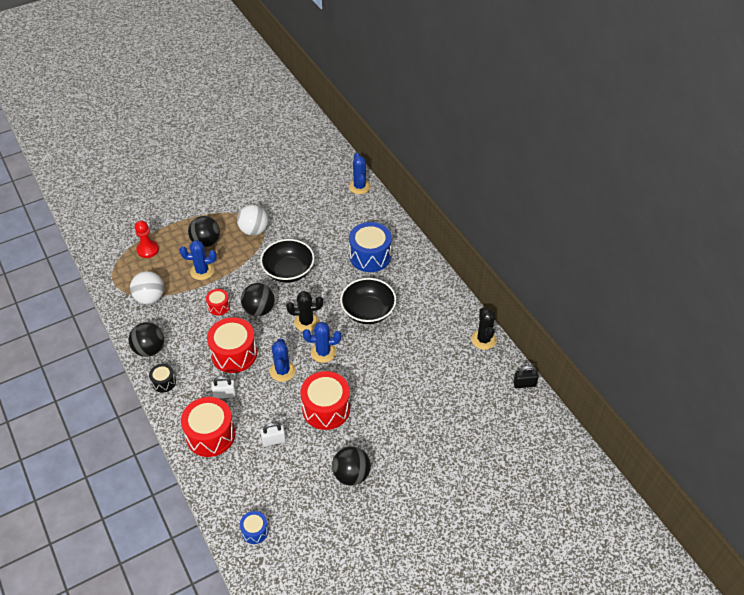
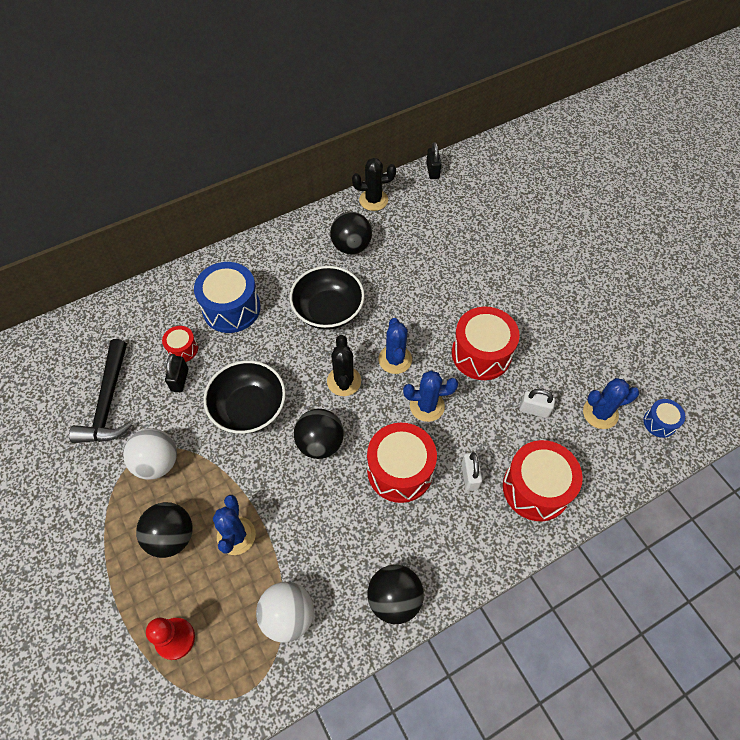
camera: 90 degrees left, 10 degrees up
(164, 382) = (455, 566): black drum -> none
(219, 306) = (311, 501): red drum -> red drum (182, 349)
(274, 440) = (534, 410): white padlock -> white padlock turned 60 degrees counterclockwise
(298, 203) = (108, 402): none -> black hammer
(312, 235) = (180, 380): none -> black padlock
(351, 475) = (568, 326): black ball -> black ball (351, 246)
(359, 187) = (91, 321): blue cactus -> blue cactus (600, 413)

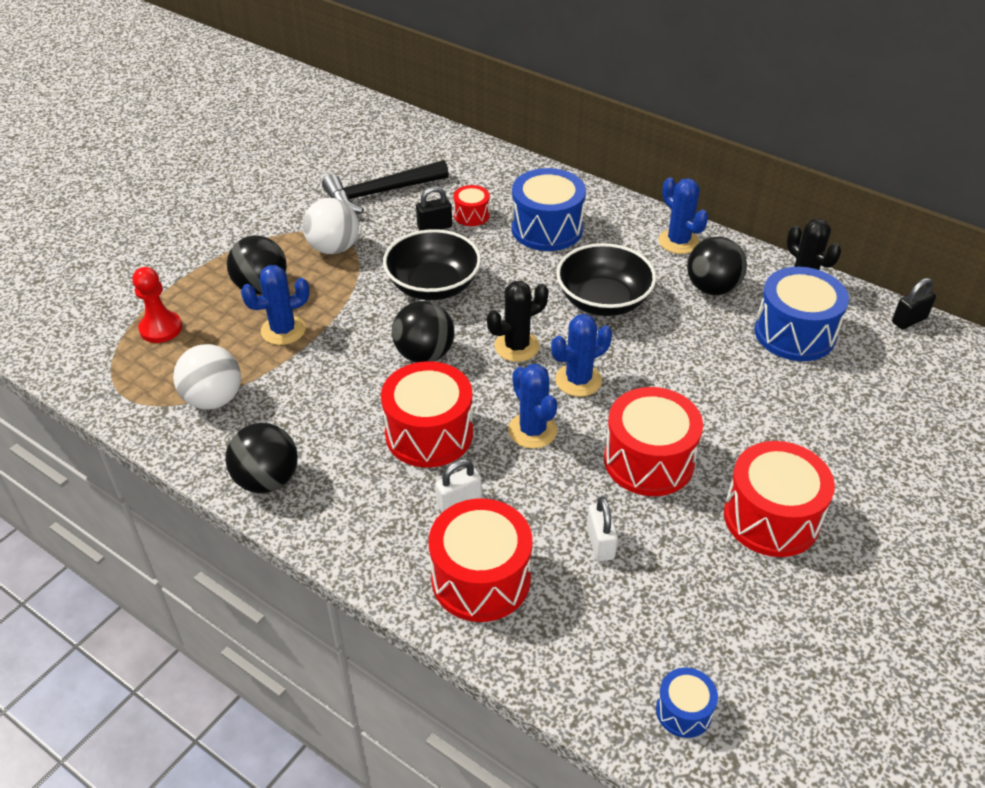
camera: 65 degrees right, 15 degrees down
(414, 228) = (794, 333): none -> blue drum
(549, 315) = (771, 518): none -> red drum
(600, 413) = (647, 625): blue cactus -> blue cactus (678, 242)

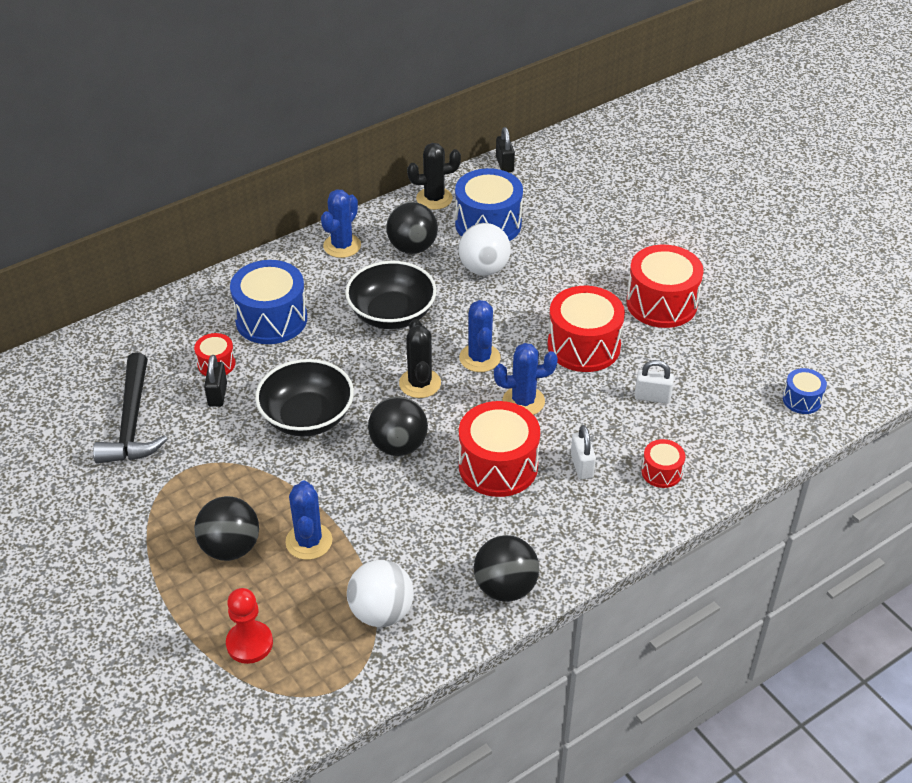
camera: 70 degrees left, 0 degrees up
(333, 248) = (202, 478): white ball -> white ball (484, 269)
(481, 578) = (661, 472): red drum -> red drum, size x0.51
(678, 242) = (342, 246): blue cactus -> blue cactus turned 45 degrees counterclockwise

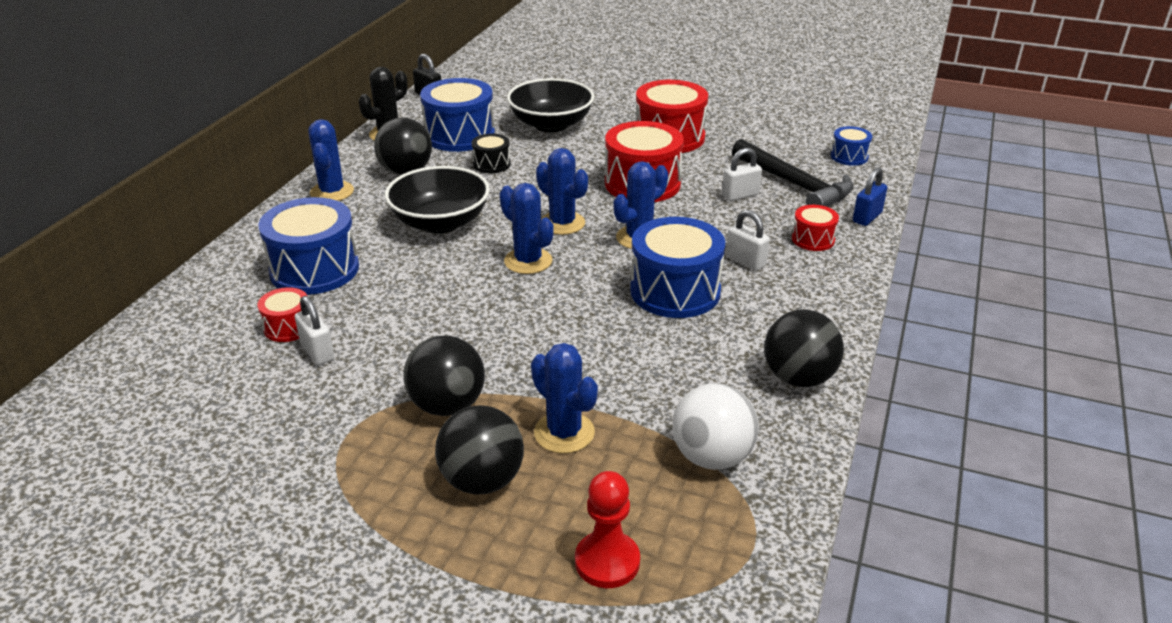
camera: 35 degrees left, 10 degrees down
(132, 422) = (233, 419): black hammer -> black hammer (795, 185)
(217, 395) = (317, 352): black padlock -> white padlock
(307, 417) = (442, 331): black bowl -> black bowl (551, 124)
(398, 446) = (564, 315): black ball -> black ball (447, 406)
(420, 383) = (528, 261): black cactus -> blue cactus
(484, 269) = (491, 164): white ball -> black drum
(498, 466) = (675, 291): red drum -> blue drum
(736, 473) = (867, 217): none -> blue padlock

